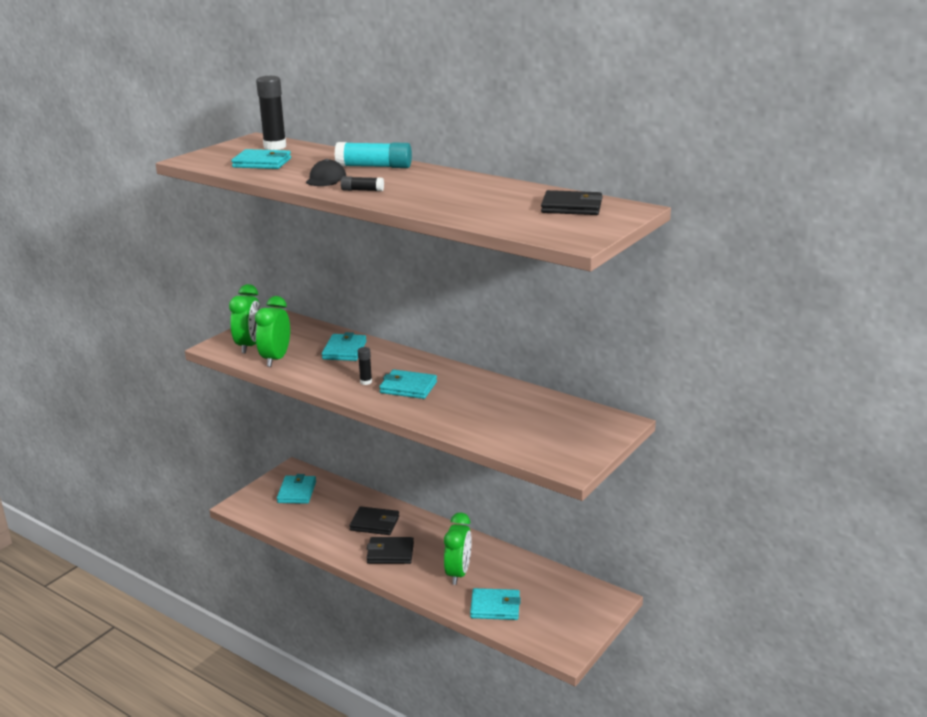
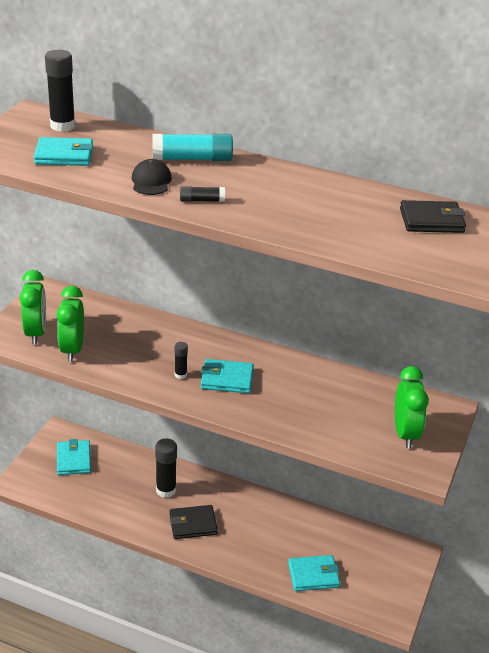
camera: 15 degrees left, 10 degrees up
(344, 350) = (141, 333): turquoise wallet -> none
(374, 523) = (166, 490): black wallet -> black glue stick
(458, 573) = (266, 540): green clock -> green clock (405, 433)

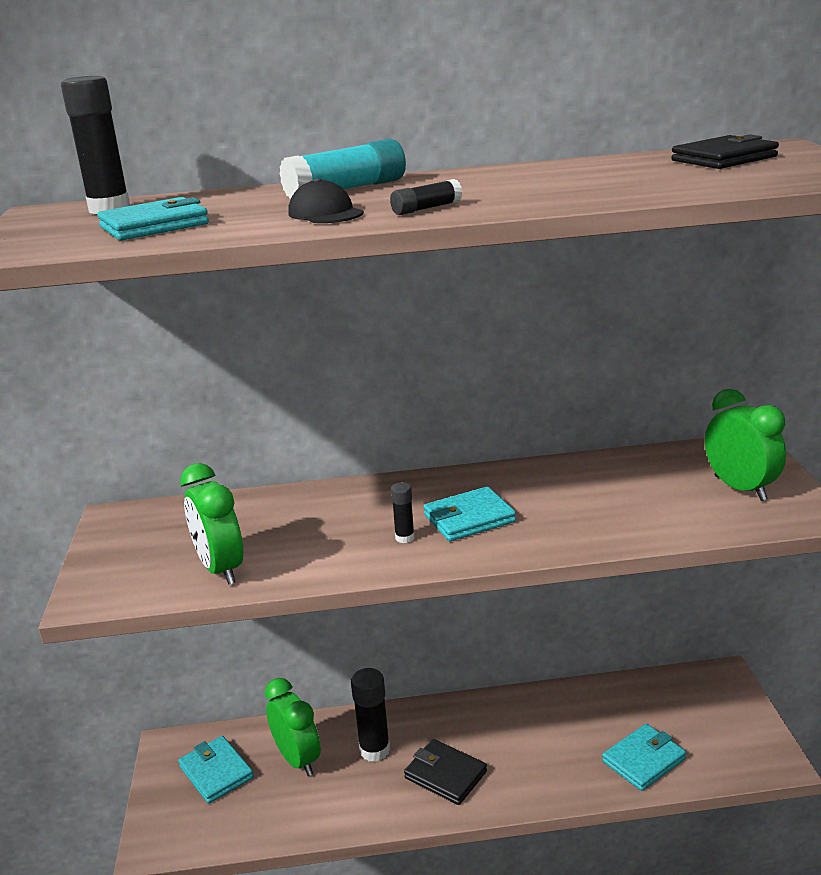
camera: 25 degrees left, 10 degrees down
(36, 333) = (144, 570): green clock -> green clock (298, 759)
(193, 524) = (445, 775): black wallet -> black wallet turned 75 degrees clockwise

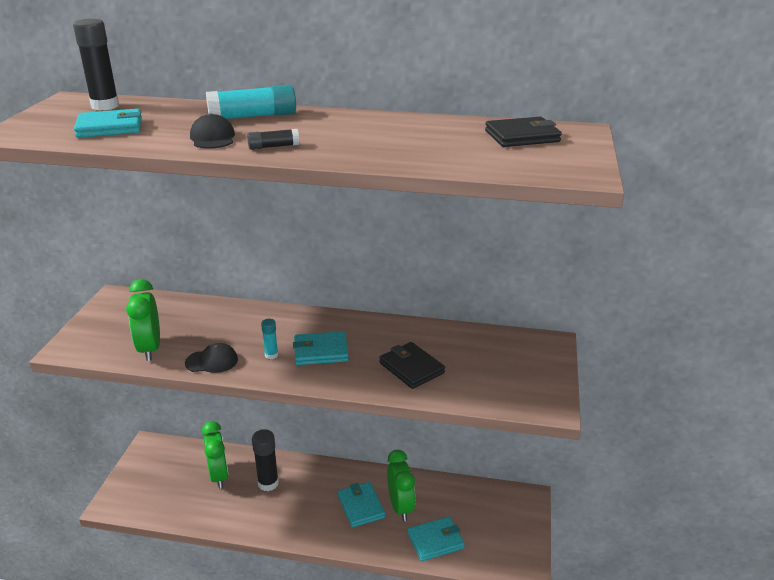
camera: 15 degrees right, 5 degrees up
(216, 772) = (167, 470): turquoise wallet -> turquoise wallet (361, 506)
(326, 564) = (212, 361): none -> black cap
(404, 538) = (271, 355): black glue stick -> turquoise glue stick
(445, 775) = (302, 512): black wallet -> black wallet (411, 368)
(740, 488) = (517, 374): green clock -> green clock (400, 507)

